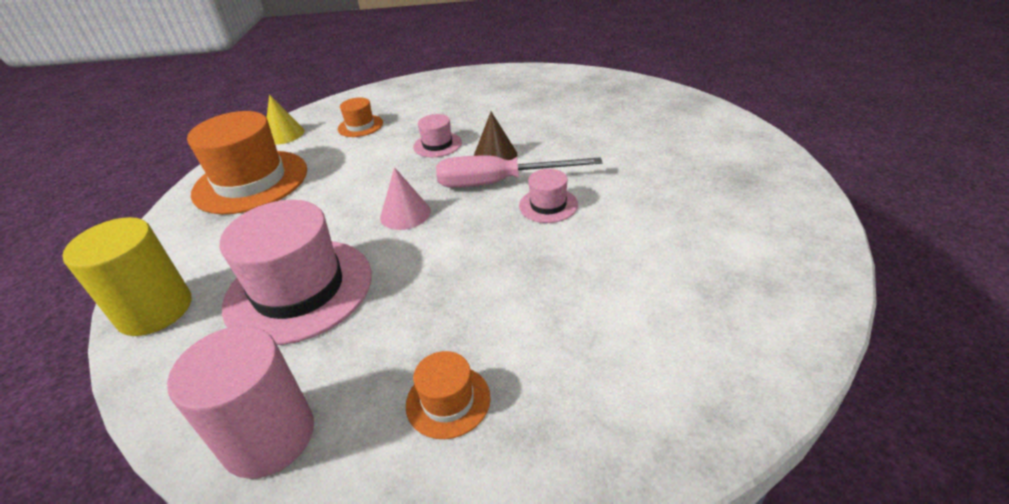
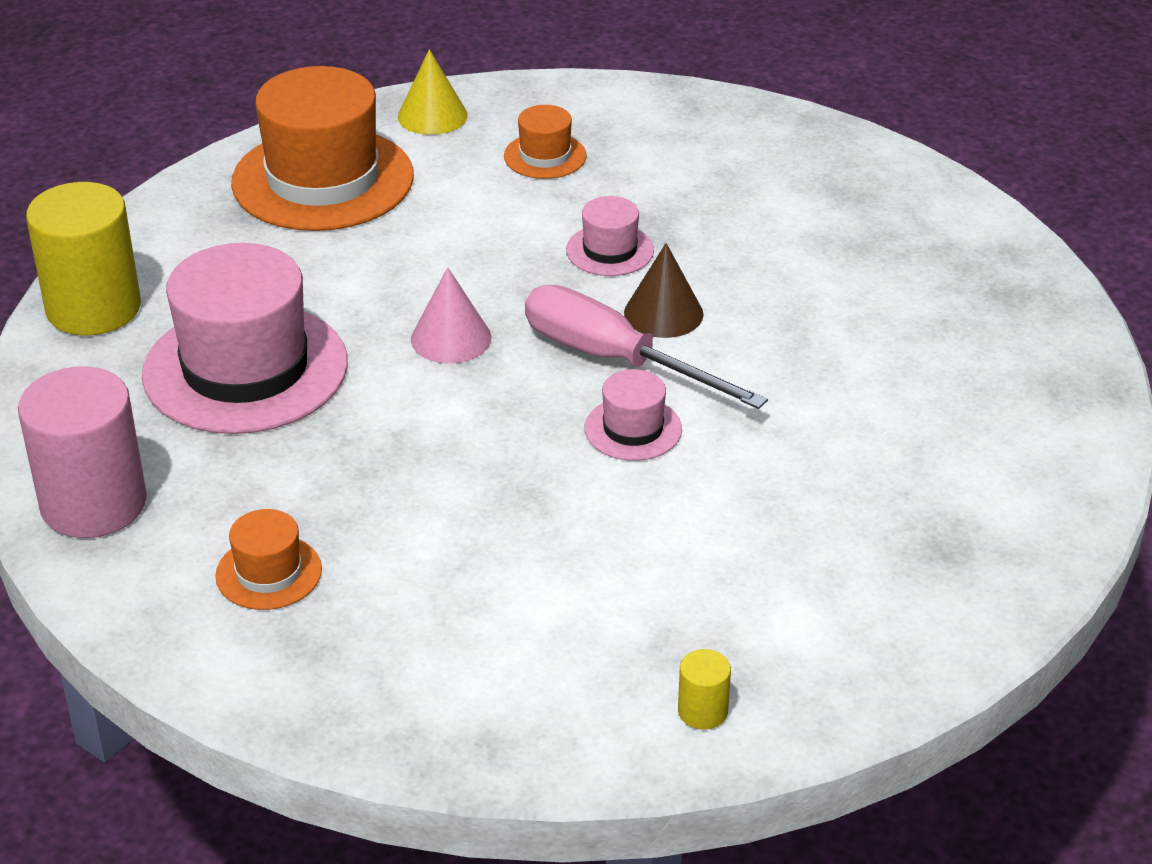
camera: 35 degrees right, 0 degrees up
(779, 313) = (702, 711): none -> yellow cylinder

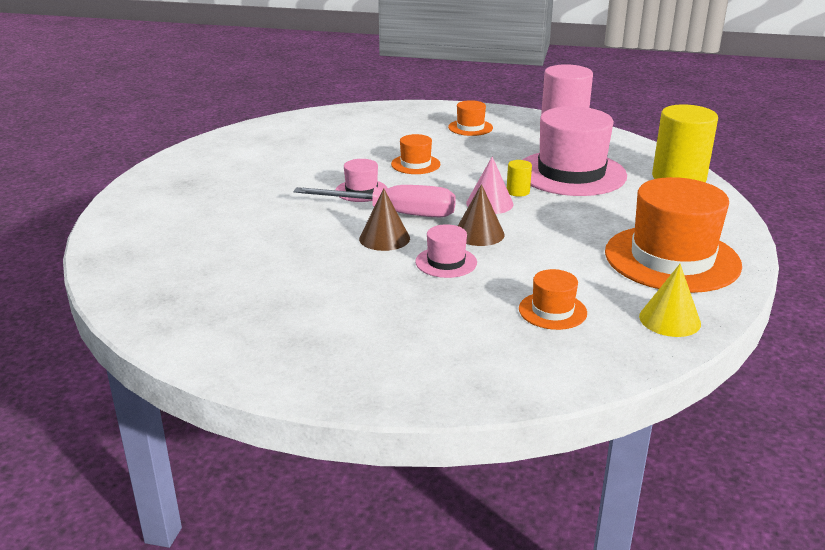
camera: 155 degrees right, 10 degrees down
(486, 476) = (415, 164): none -> orange hat
(523, 284) = (479, 234): none -> brown cone
(702, 711) = (274, 129): yellow cylinder -> yellow cylinder (518, 192)

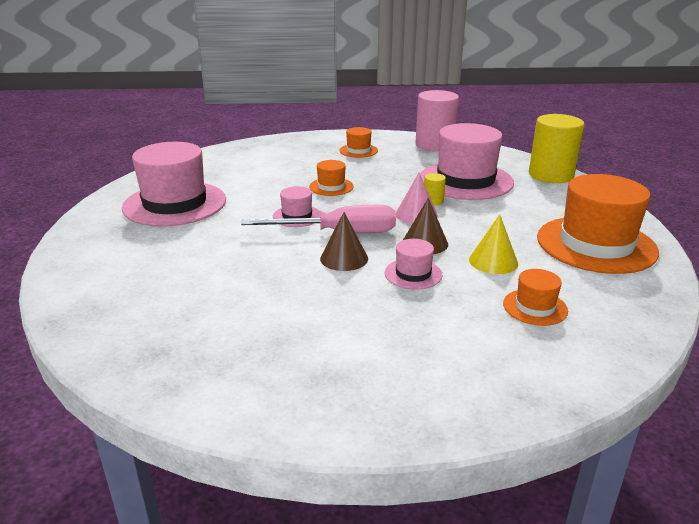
camera: 15 degrees left, 0 degrees up
(246, 165) = (175, 204): none -> pink hat
(669, 320) = (635, 300): yellow cone -> yellow cone (493, 261)

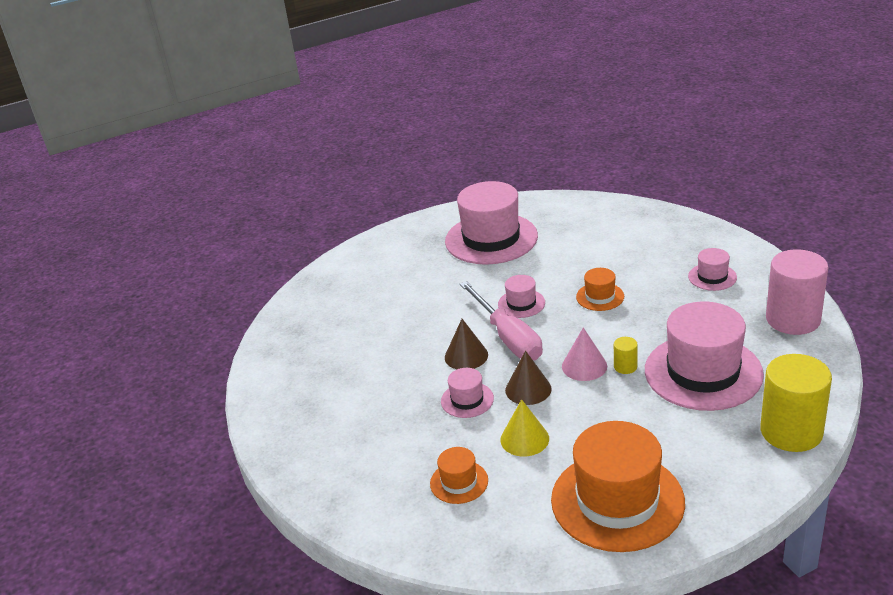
camera: 70 degrees right, 5 degrees up
(358, 151) = (712, 277): orange hat -> pink hat

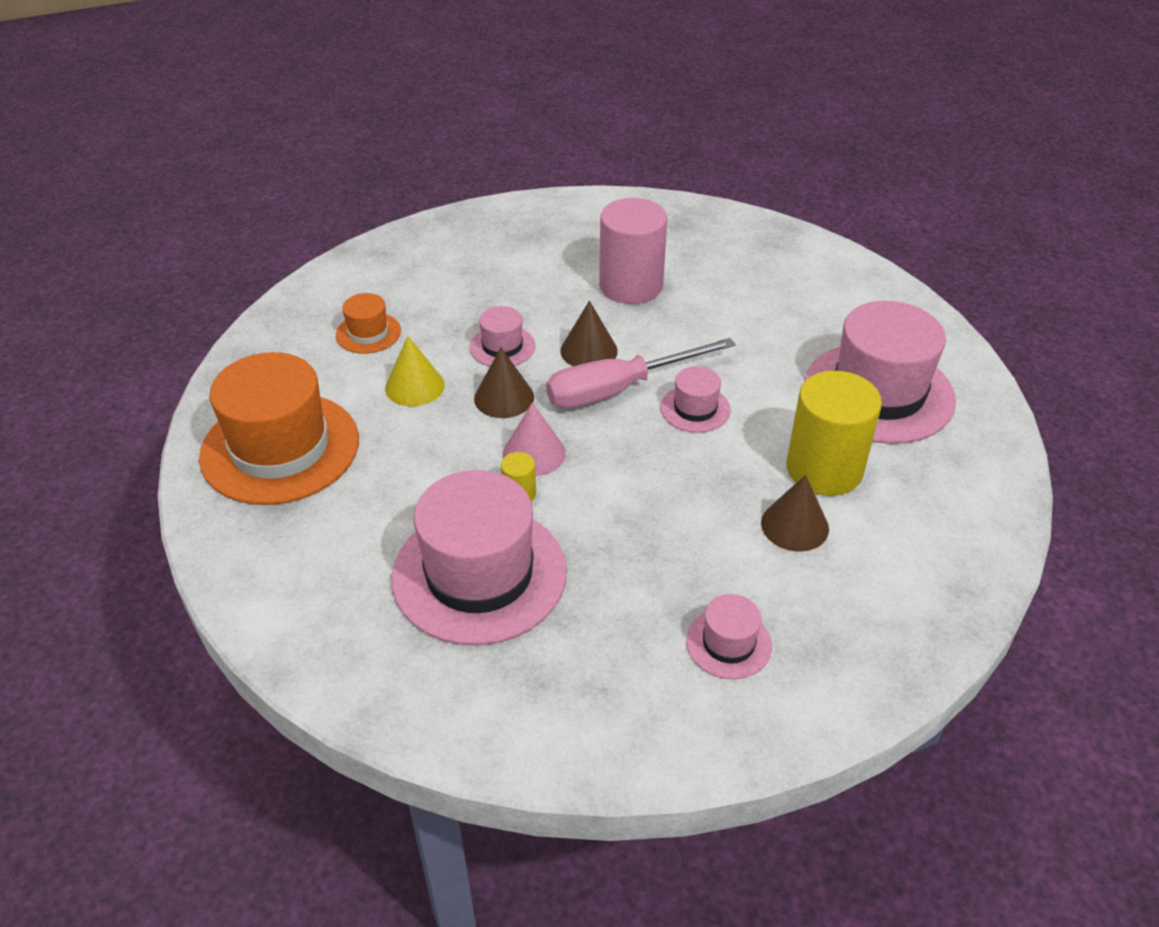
camera: 90 degrees right, 10 degrees up
(600, 297) = (696, 492): orange hat -> none
(615, 261) = (794, 525): none -> brown cone
(791, 431) = (318, 642): yellow cylinder -> yellow cylinder (824, 469)
(793, 319) = (578, 725): pink cylinder -> pink cylinder (631, 285)

